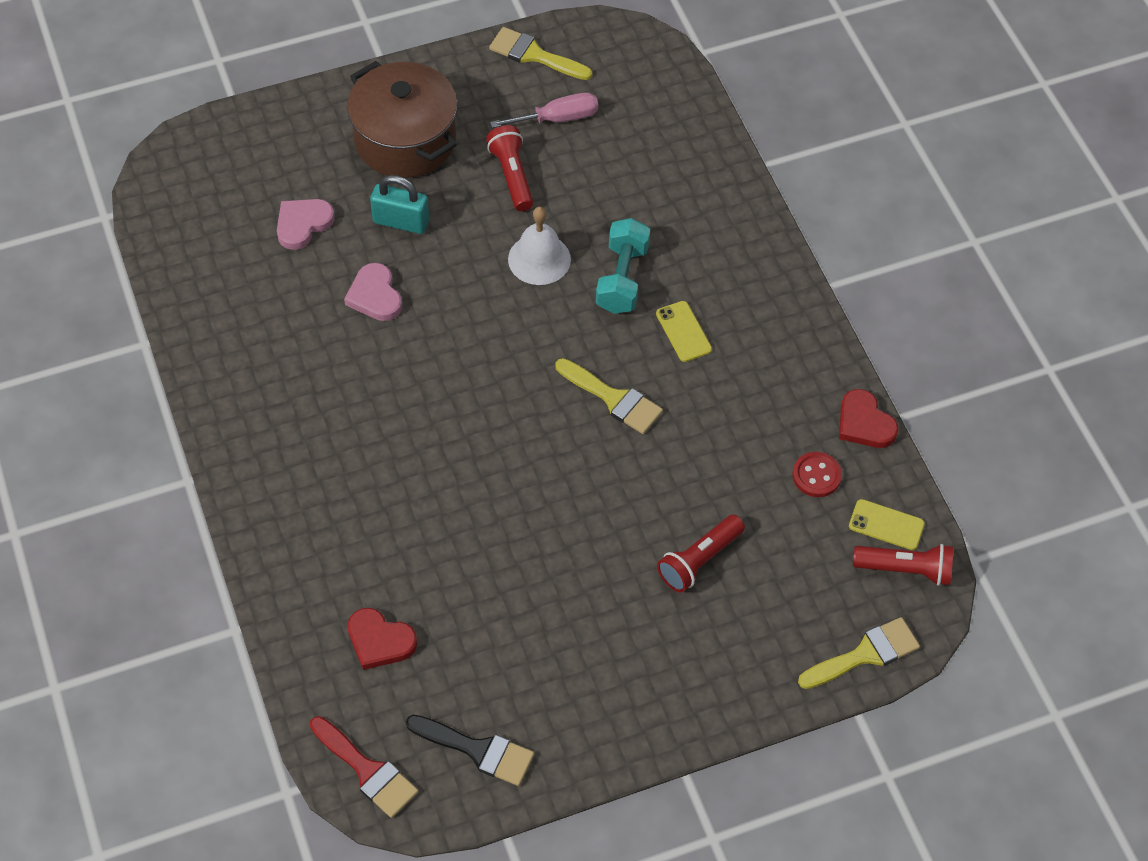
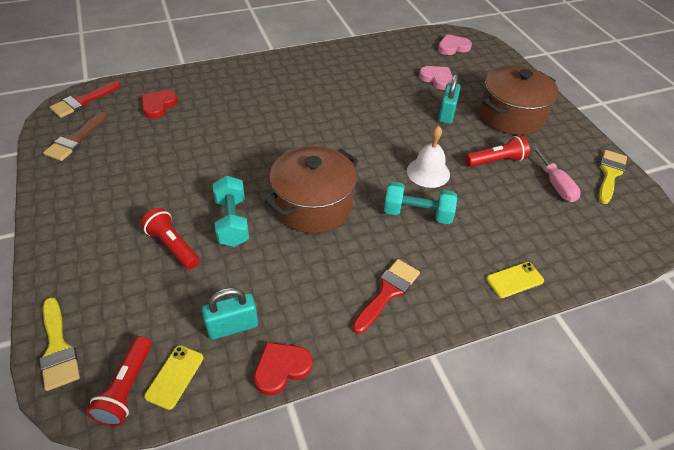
camera: 90 degrees right, 10 degrees down
(375, 295) = (390, 104): pink heart -> pink heart (453, 47)
(477, 750) = (75, 140): black brush -> brown brush
(613, 399) = (313, 205): yellow brush -> brown pot
(650, 495) = (232, 222): none -> turquoise dumbbell
(683, 331) = (372, 247): yellow phone -> yellow phone (514, 280)
(753, 319) = (387, 292): none -> red brush
(816, 476) = (232, 326): red button -> turquoise padlock

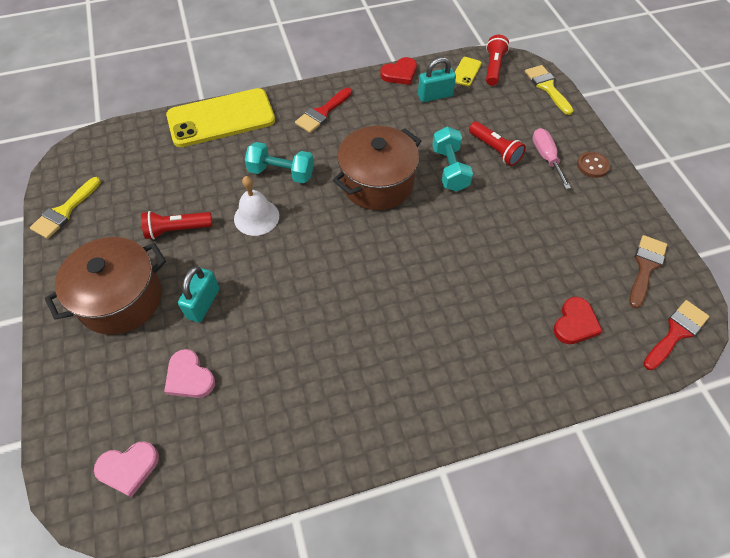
camera: 175 degrees left, 10 degrees up
(65, 229) = (592, 165): none -> brown button
(514, 280) = (221, 118): yellow phone -> yellow phone, size x2.42
(555, 184) = (131, 200): pink screwdriver -> pink screwdriver (546, 157)

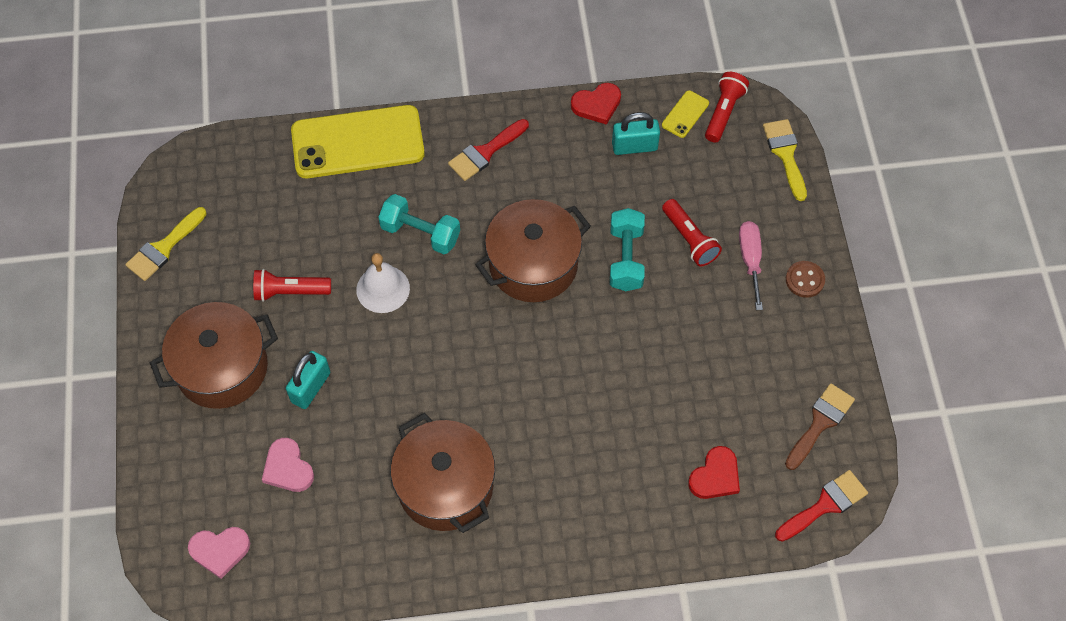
camera: 10 degrees right, 5 degrees up
(339, 370) = (445, 486): none -> brown pot

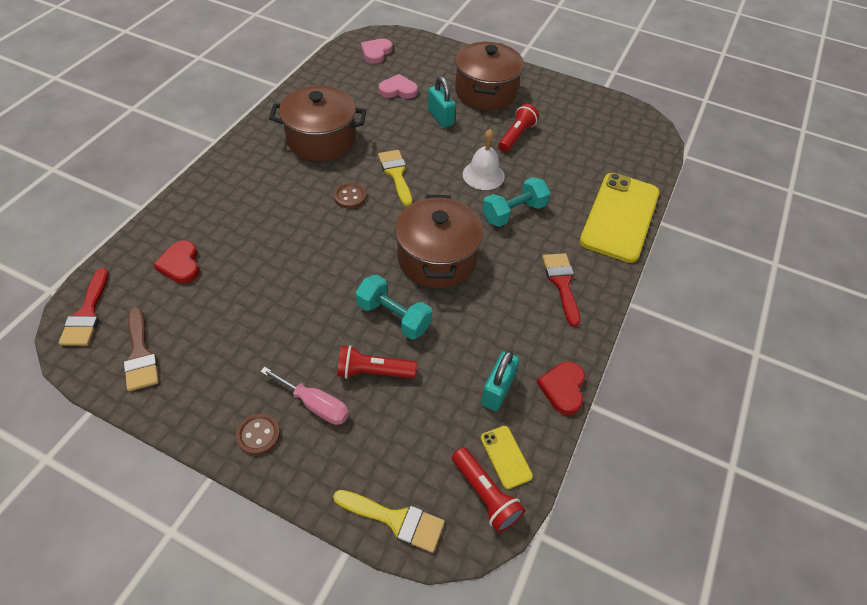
camera: 120 degrees right, 10 degrees down
(164, 248) = (591, 101): yellow brush -> yellow brush (396, 174)
(512, 392) = (350, 197): none -> brown button

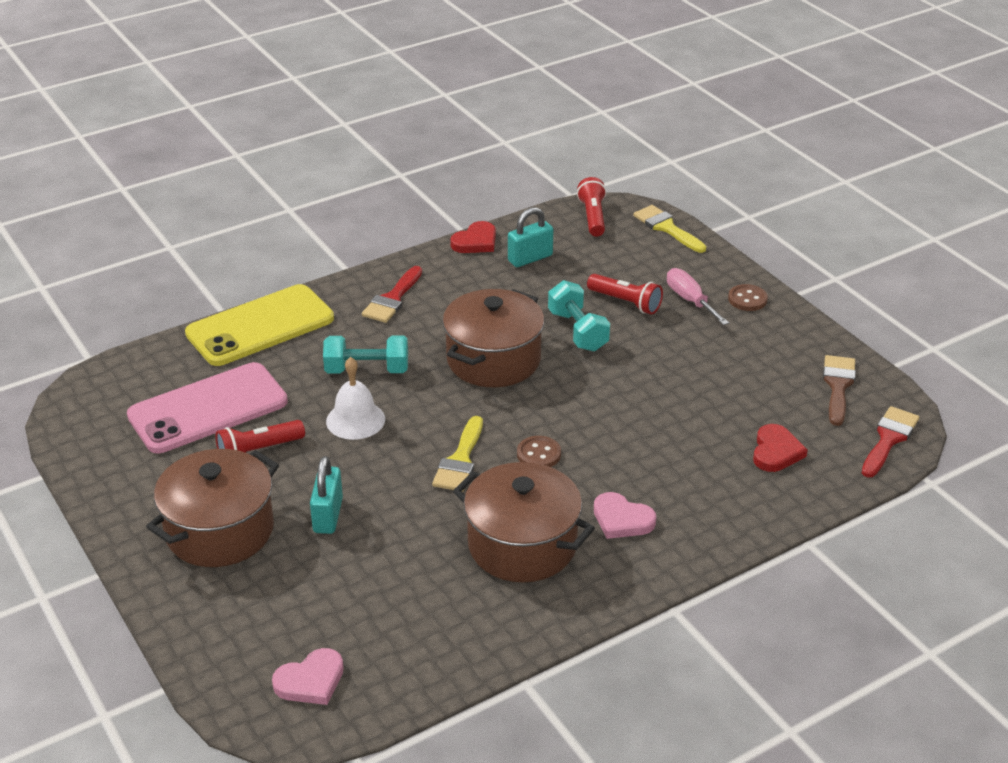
camera: 145 degrees left, 15 degrees down
(398, 90) = (344, 586): pink heart -> pink heart (622, 519)
(506, 457) = (560, 227): yellow phone -> none
(574, 148) = (208, 409): none -> pink phone

